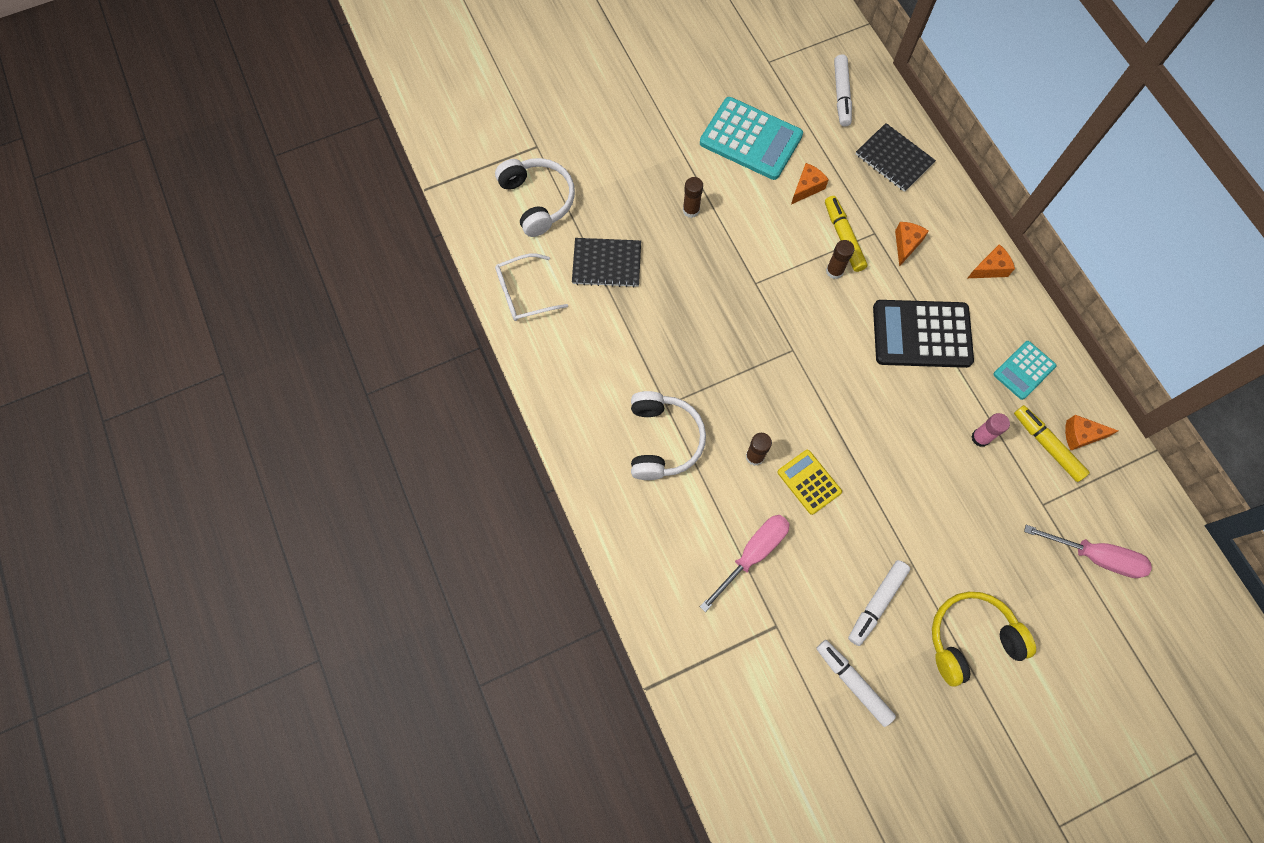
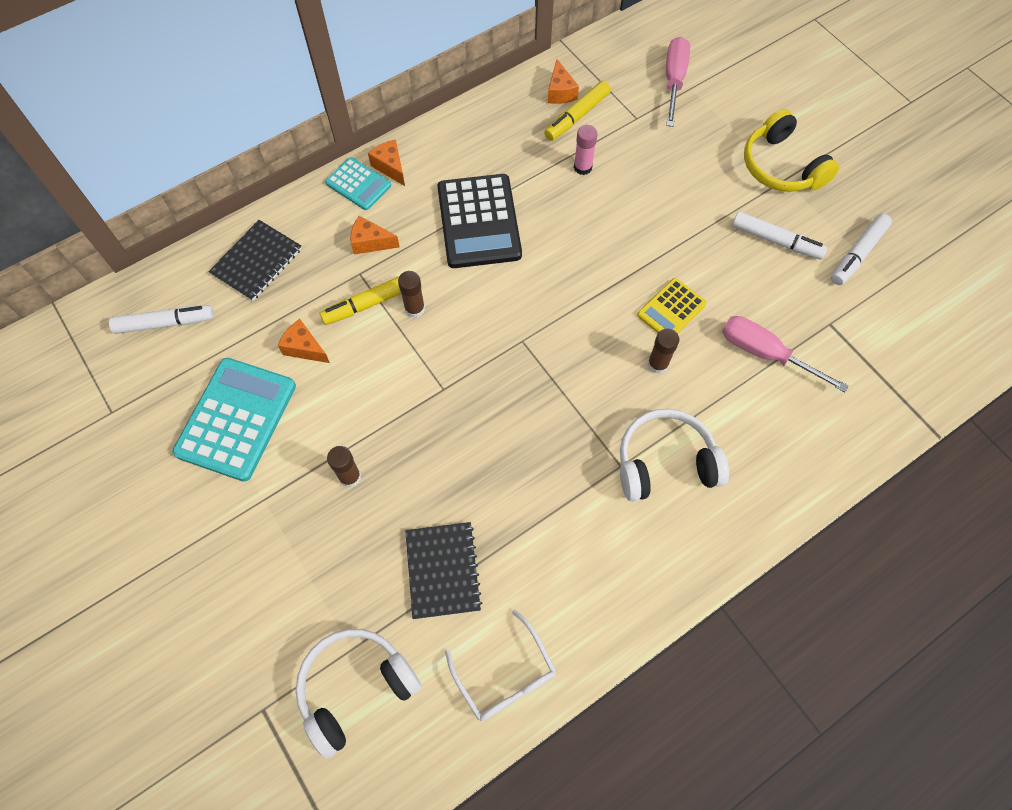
camera: 100 degrees left, 5 degrees down
(1024, 370) = (502, 136): turquoise calculator -> turquoise calculator (358, 184)

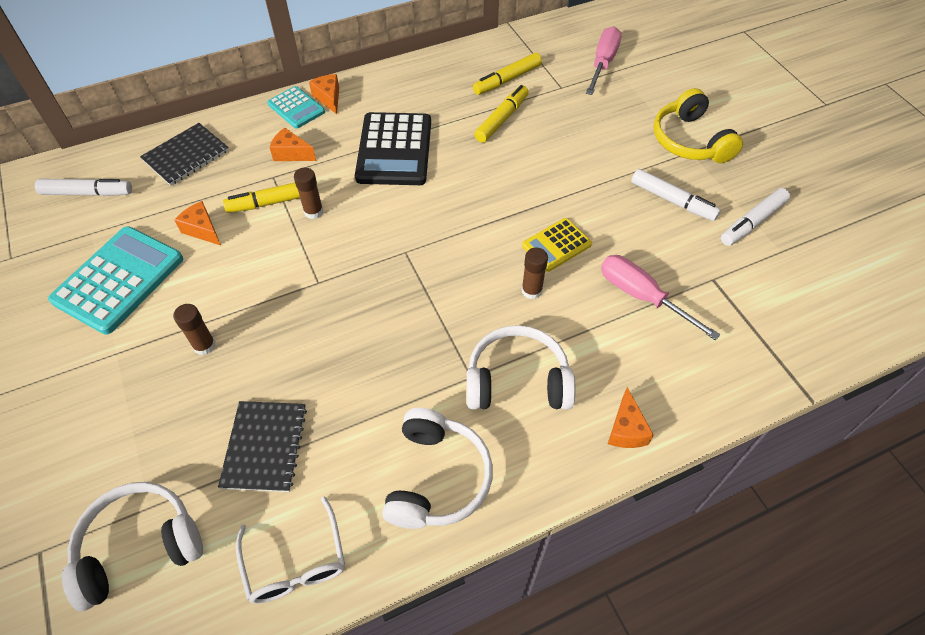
camera: 10 degrees right, 10 degrees down
(560, 92) = (497, 60): orange cheese -> orange cheese (626, 429)
(582, 167) = (502, 119): pink glue stick -> yellow marker
(613, 572) = (437, 478): none -> white headphones

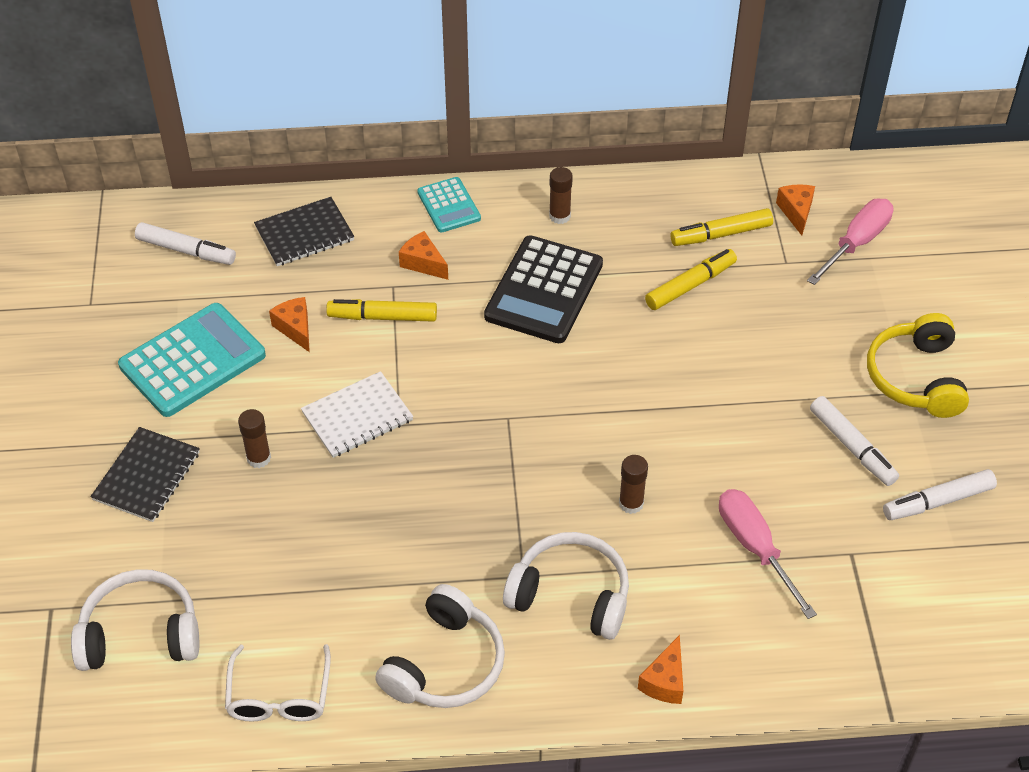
camera: 20 degrees right, 5 degrees down
(264, 447) = (286, 579): black notebook -> black notebook (146, 476)
(280, 285) = (357, 416): none -> white notebook
(313, 211) = (423, 341): brown glue stick -> brown glue stick (559, 216)
(328, 98) = (491, 203): orange cheese -> orange cheese (796, 212)
(556, 245) = (684, 460): yellow calculator -> none

